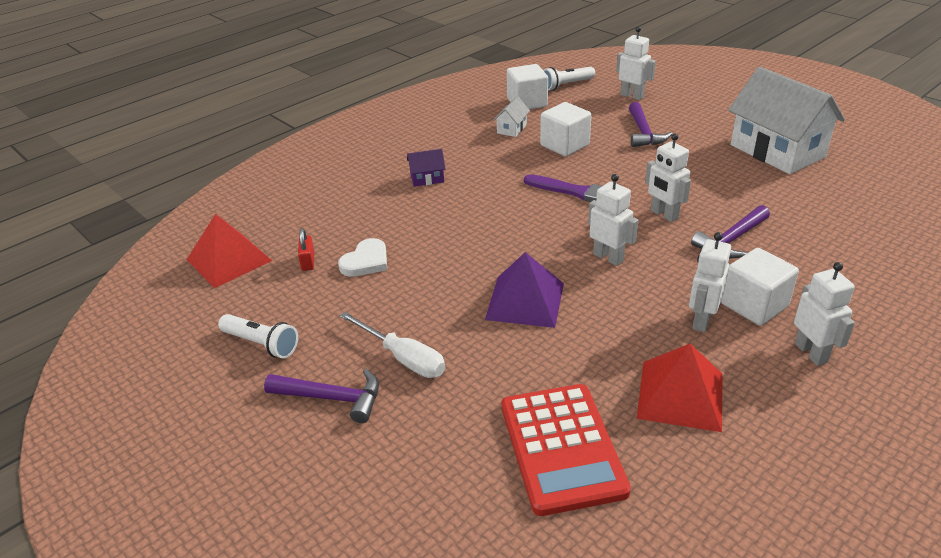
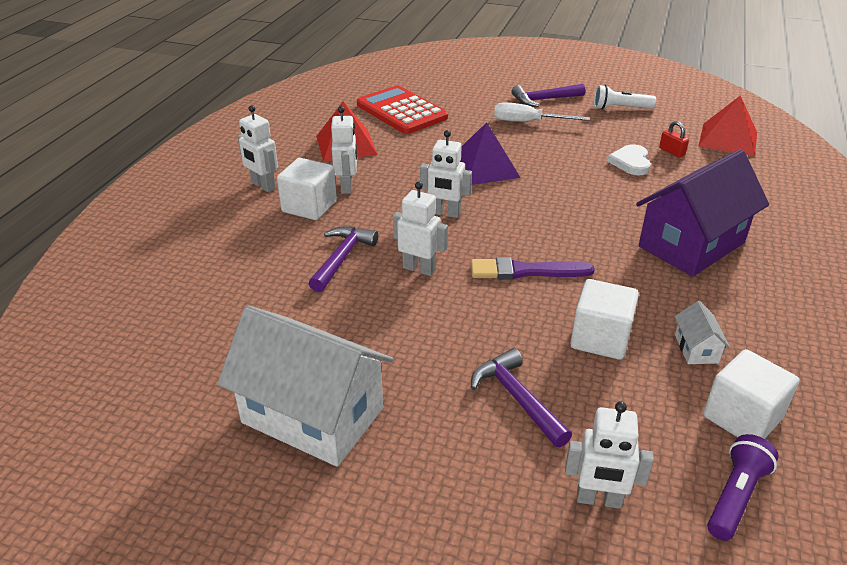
camera: 150 degrees right, 0 degrees up
(427, 179) = (691, 244): purple house -> purple house, size x2.44
(566, 85) = (735, 496): white flashlight -> purple flashlight

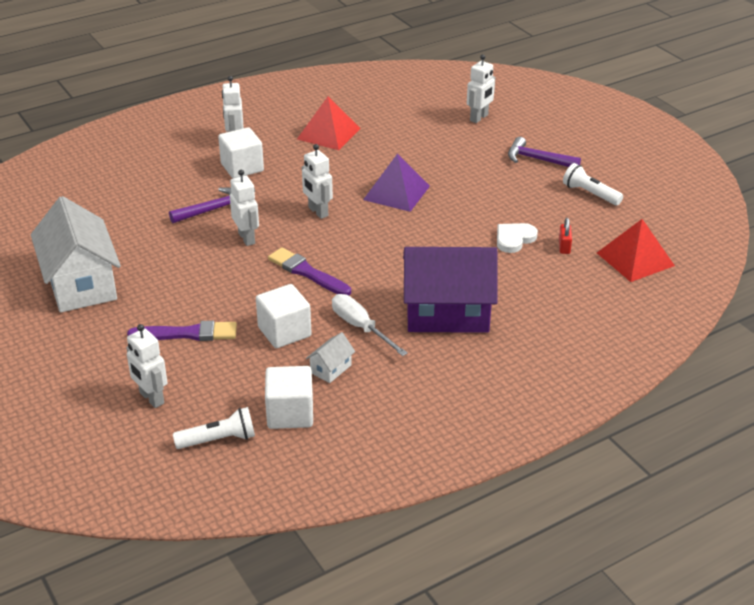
camera: 40 degrees right, 0 degrees up
(347, 186) = (284, 164): white robot -> white robot (479, 118)
(401, 111) = (408, 123): red calculator -> none
(517, 398) = (188, 334): purple hammer -> purple brush
(528, 122) = (490, 172): white screwdriver -> white screwdriver (360, 327)
(735, 496) = (218, 440): purple flashlight -> white flashlight

